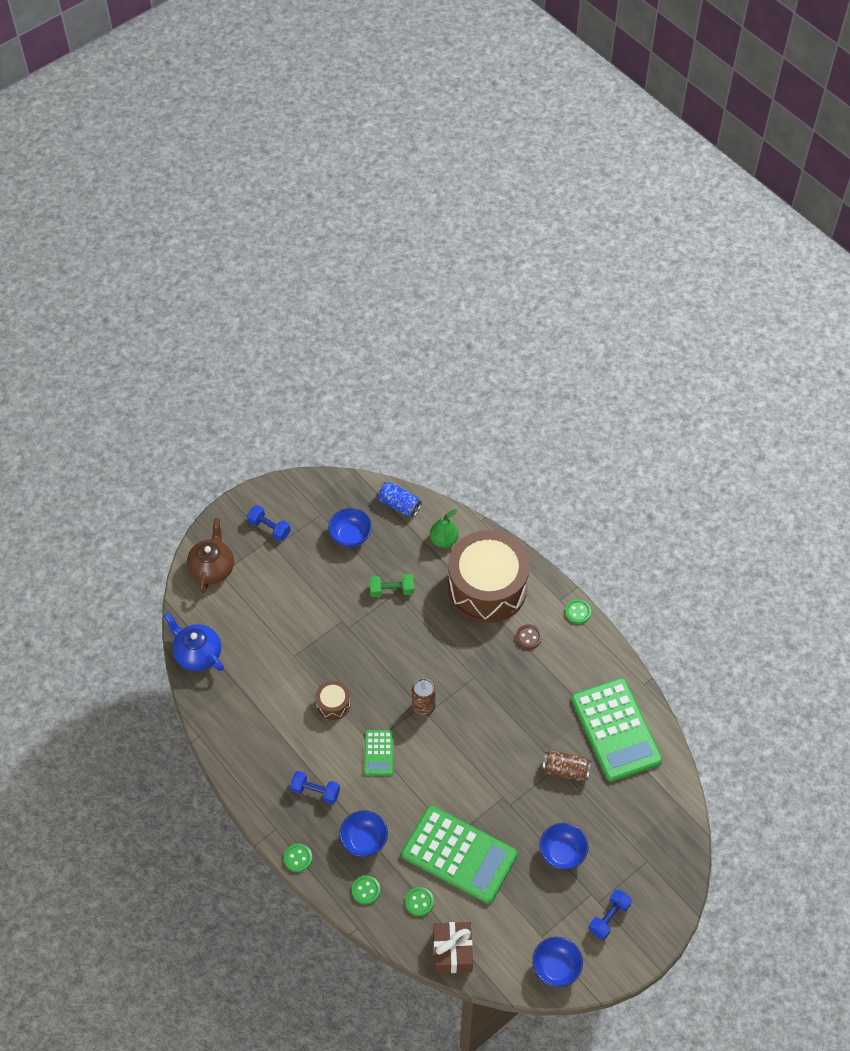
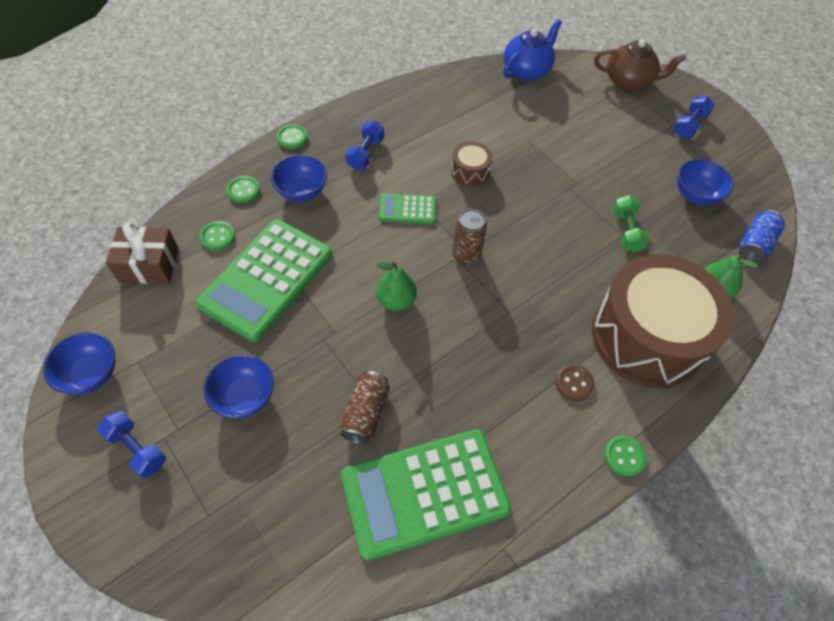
camera: 90 degrees right, 0 degrees up
(471, 756) = (396, 301): none -> green pear

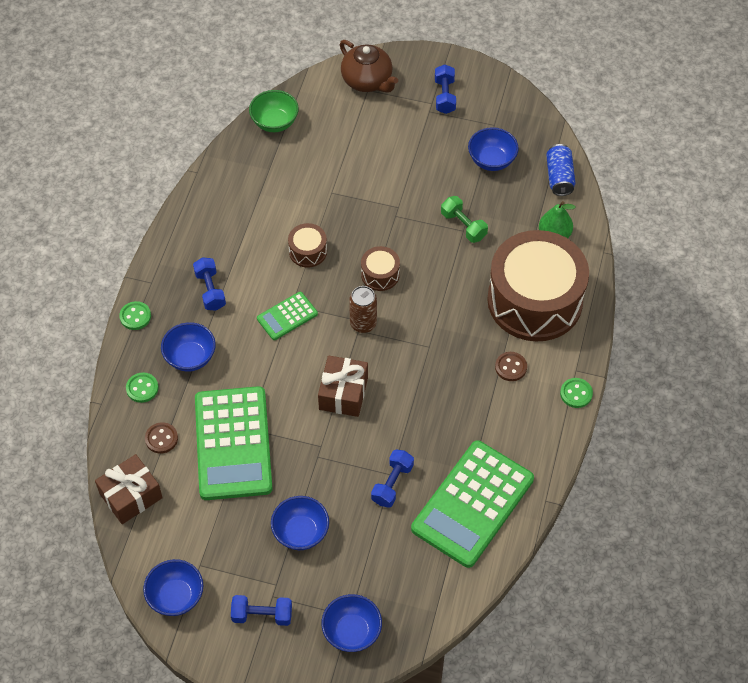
camera: 35 degrees left, 0 degrees up
(194, 534) = (352, 632): none -> blue bowl
(217, 237) = (161, 438): green button -> brown button
(366, 413) = (392, 484): brown can -> blue dumbbell
(396, 301) = (343, 393): green pear -> brown gift
(516, 225) = (380, 274): none -> brown drum
(527, 70) = (275, 122): blue teapot -> green bowl
(629, 82) = (367, 81): brown teapot -> brown teapot turned 75 degrees clockwise

